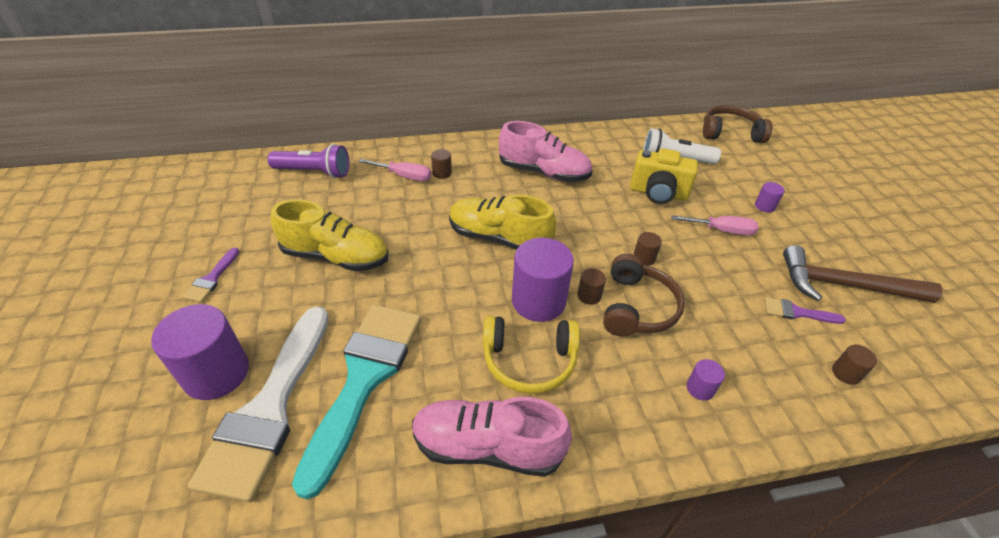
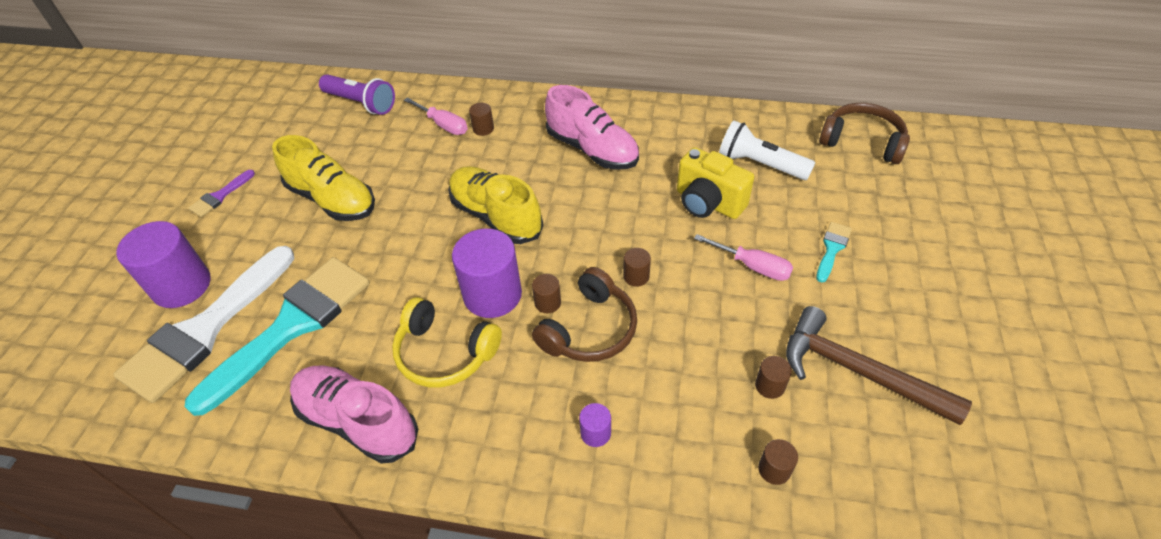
camera: 25 degrees right, 5 degrees up
(764, 206) = (832, 248): purple cylinder -> turquoise brush
(796, 312) = (770, 386): purple brush -> brown cylinder

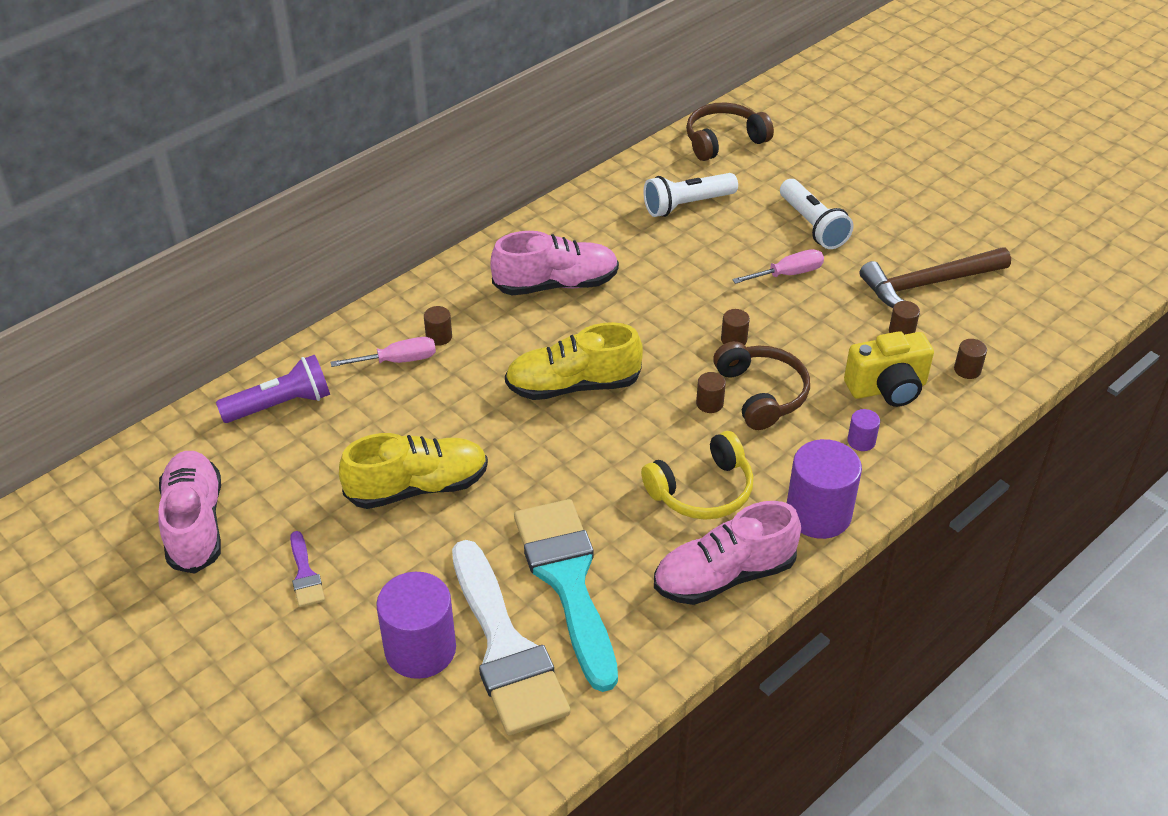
camera: 55 degrees left, 5 degrees down
(236, 129) = (195, 523): none -> pink shoe
(492, 295) = (666, 432): purple cylinder -> purple cylinder (818, 514)
(708, 203) = (697, 257): yellow camera -> yellow camera (887, 388)
(832, 248) = (812, 226): turquoise brush -> white flashlight

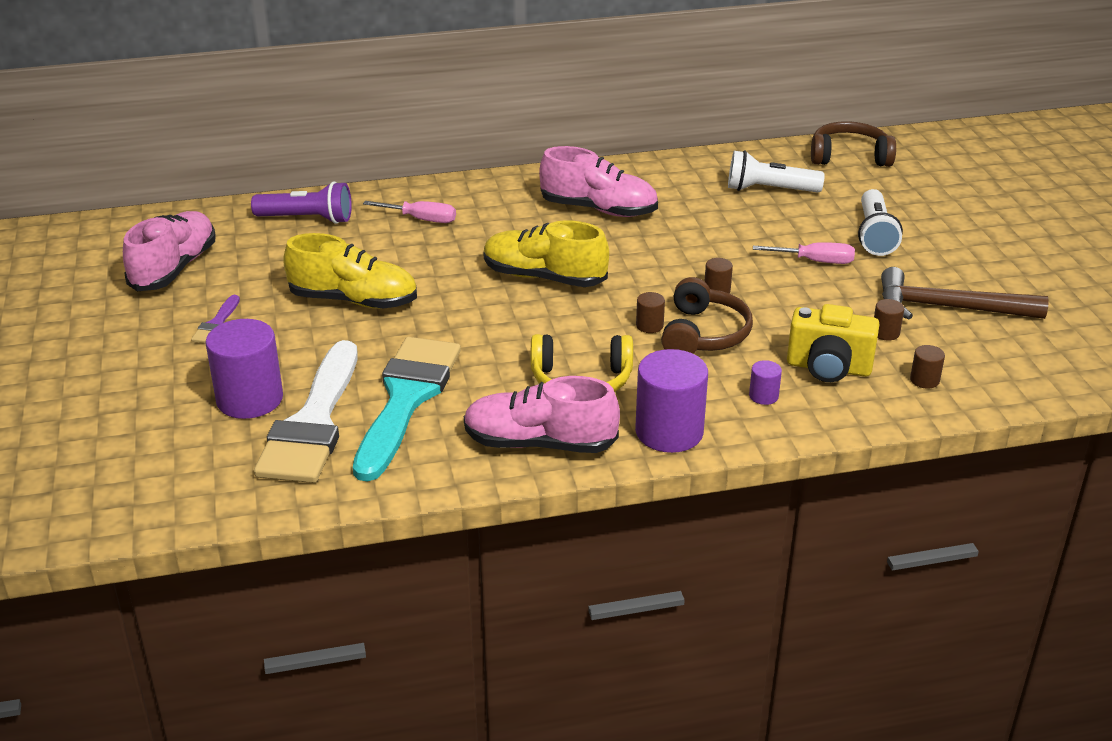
camera: 30 degrees right, 10 degrees down
(439, 337) = (469, 214): brown cylinder -> none

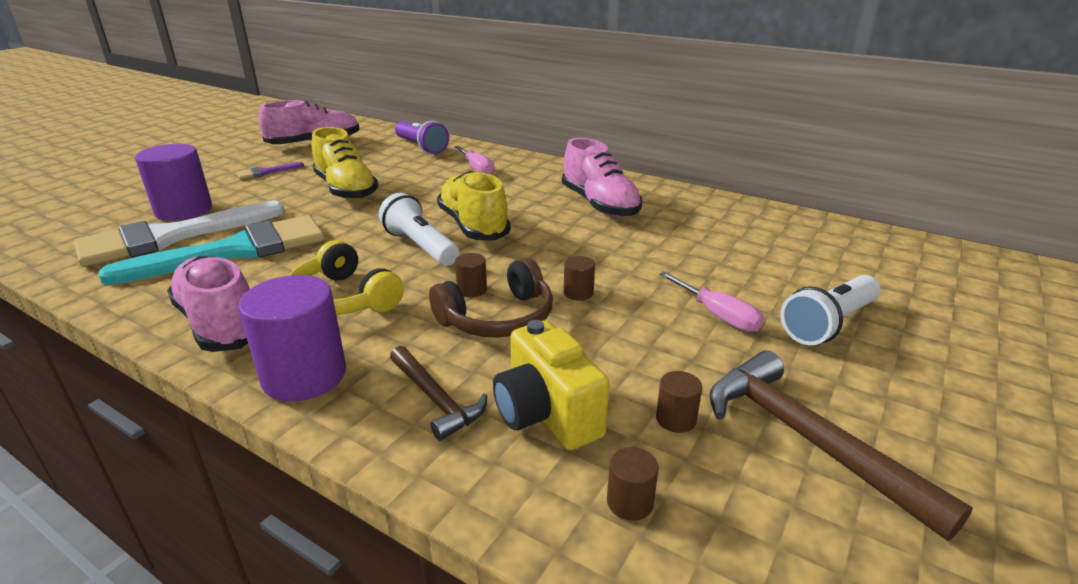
camera: 45 degrees right, 5 degrees down
(763, 396) = (436, 399): purple cylinder -> brown hammer
(769, 190) = (773, 246): white flashlight -> white flashlight (420, 246)
(849, 156) = (911, 253): brown headphones -> none

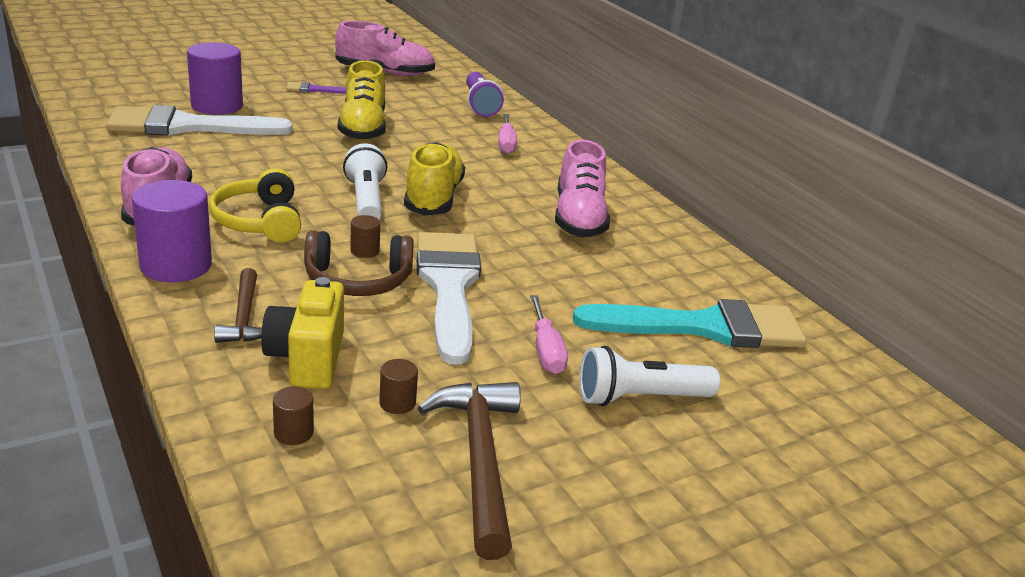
camera: 25 degrees right, 0 degrees up
(237, 250) = (222, 154): turquoise brush -> turquoise brush (705, 327)
(578, 293) = (449, 286): brown cylinder -> white brush

